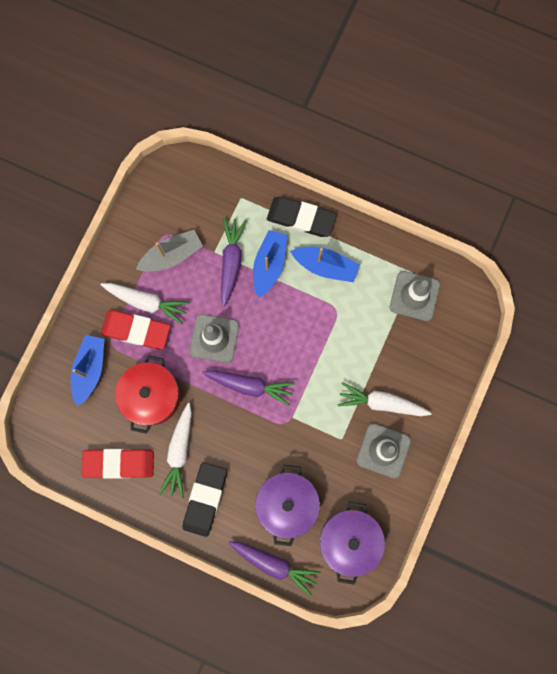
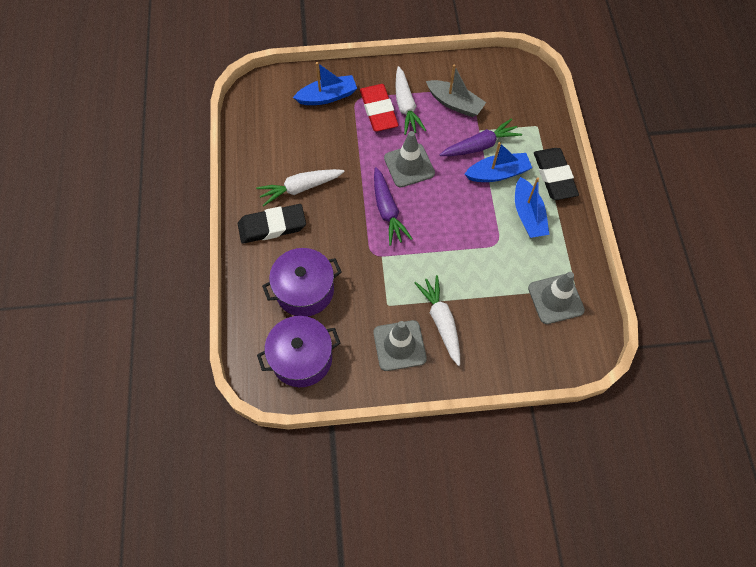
camera: 60 degrees right, 15 degrees down
(119, 463) = (265, 152): red eraser -> none
(151, 396) = (333, 147): red pot -> none
(274, 564) = (246, 307): purple carrot -> none

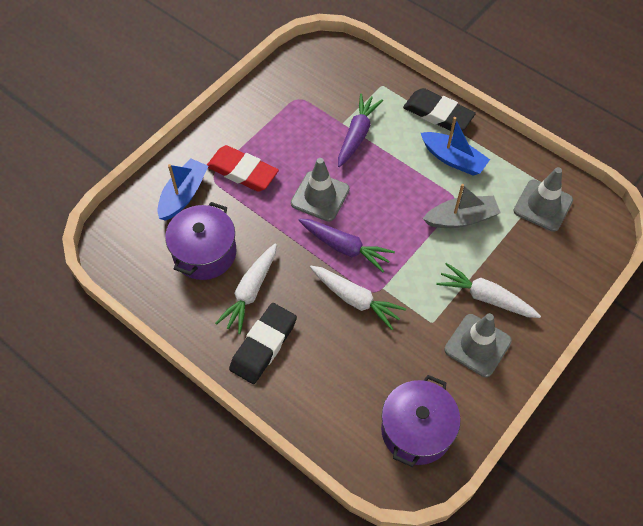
camera: 45 degrees left, 5 degrees down
(304, 290) = (354, 373): purple pot -> purple pot (204, 253)
(405, 106) = (261, 150): white carrot -> white carrot (355, 299)
(455, 103) = (299, 117): grey boat -> grey boat (461, 218)
(497, 173) = (395, 146): blue boat -> none

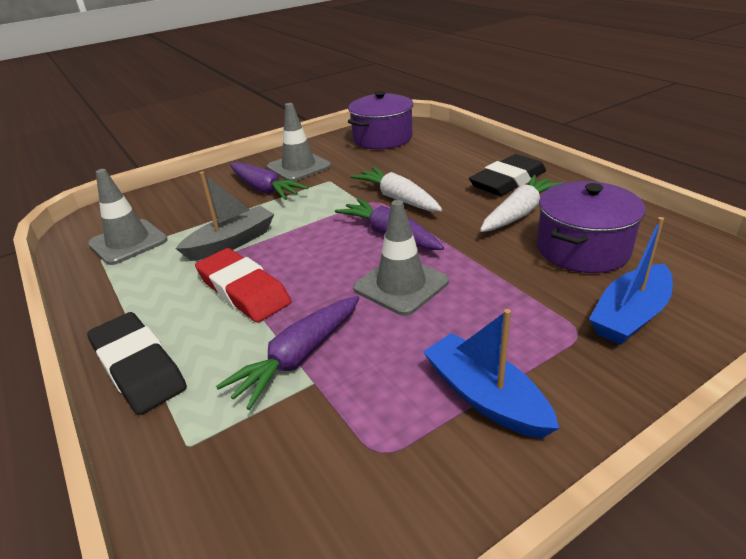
camera: 160 degrees left, 25 degrees down
(242, 171) = (523, 333): red eraser -> red eraser (243, 290)
(453, 159) = (180, 301): blue boat -> blue boat (485, 397)
(461, 218) = (231, 242): grey boat -> grey boat turned 135 degrees clockwise
(486, 297) = (264, 189): white carrot -> purple carrot

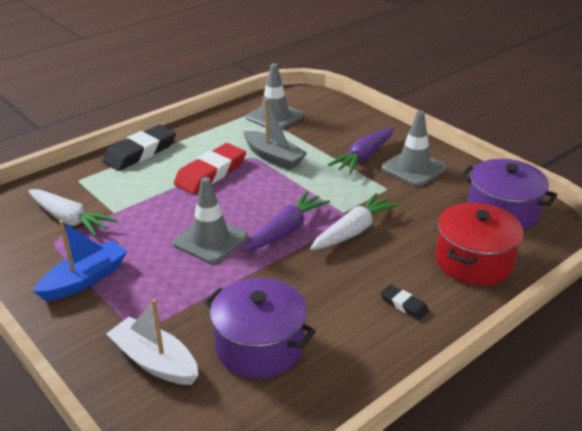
camera: 80 degrees right, 0 degrees up
(299, 357) = (137, 204): purple carrot -> none
(449, 153) = (473, 261): none -> red pot
(508, 181) = (404, 305): black eraser -> black eraser, size x0.49
(519, 213) = (328, 309): white carrot -> white carrot (69, 219)
(630, 315) = (155, 361): blue boat -> white boat

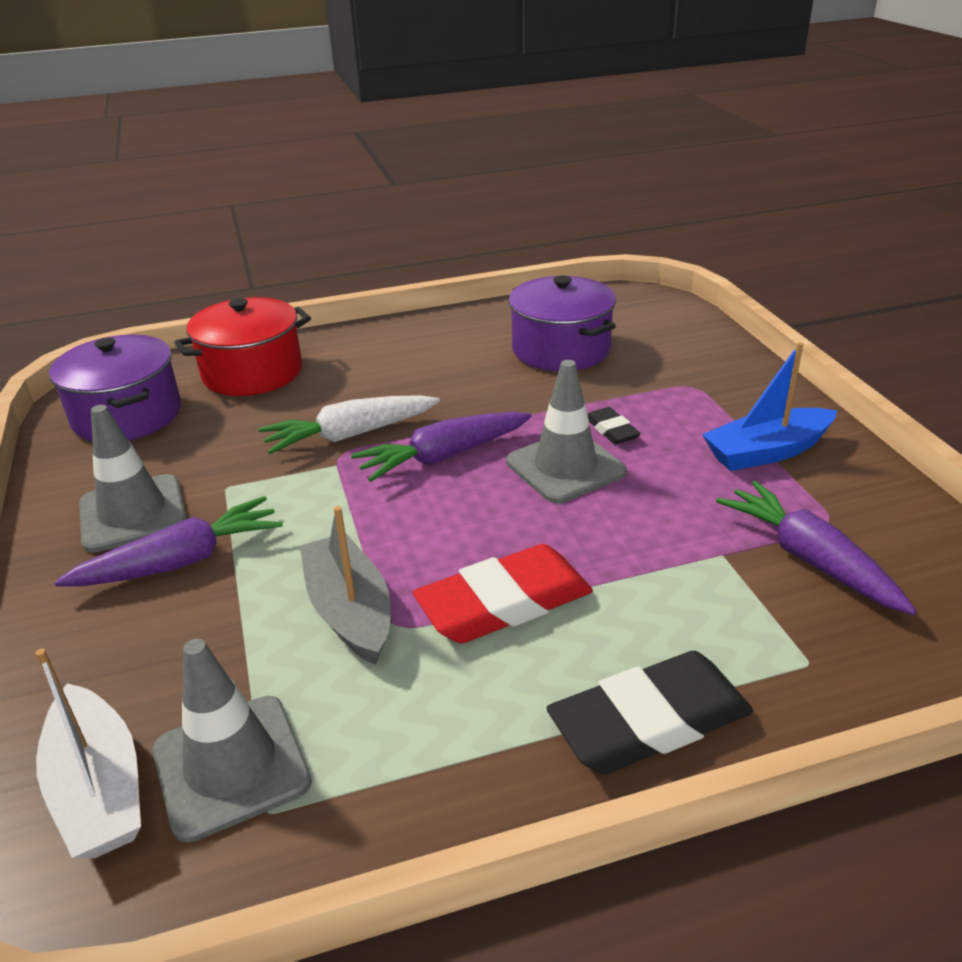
camera: 155 degrees left, 0 degrees up
(69, 219) = (810, 559): white carrot -> purple carrot
(155, 361) = (678, 358): white boat -> white boat (99, 788)
(404, 305) = (380, 352): black eraser -> black eraser (611, 430)

